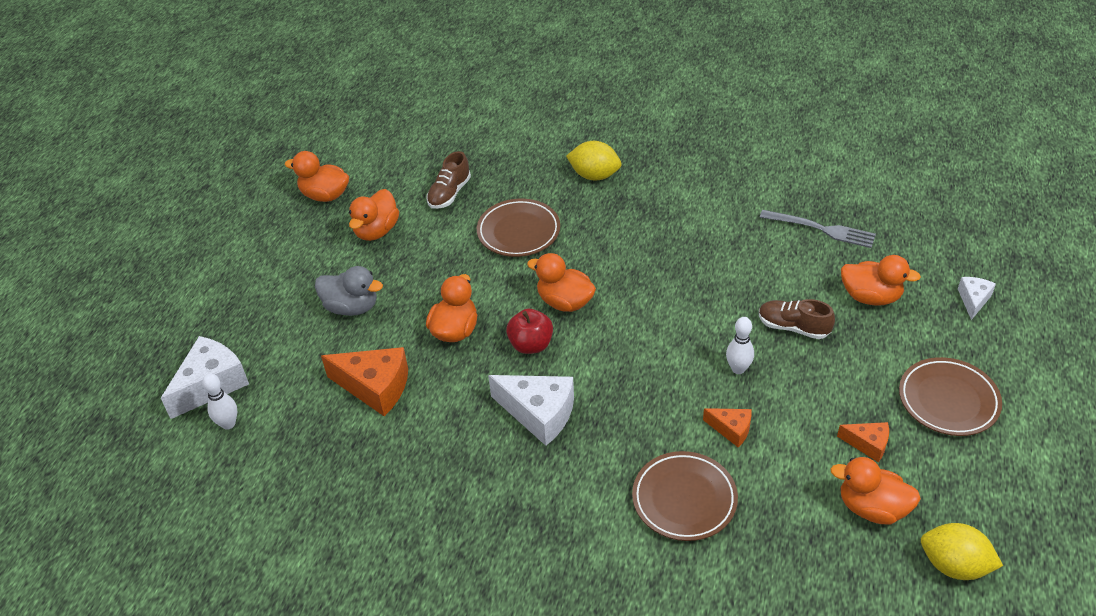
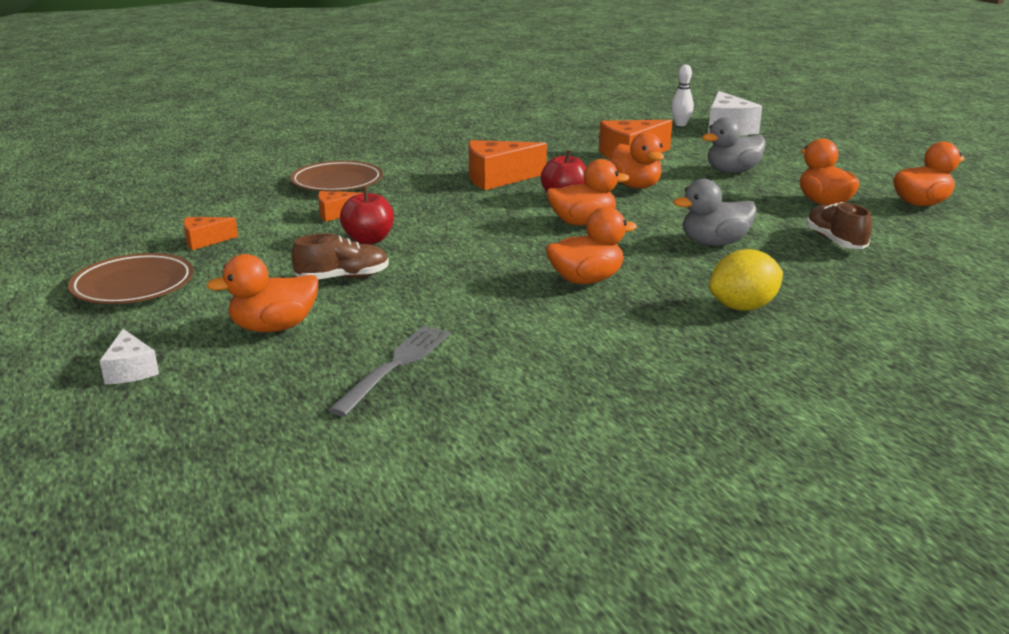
camera: 135 degrees right, 20 degrees down
(518, 232) = (714, 243): brown plate -> grey duck
(539, 414) = (498, 178): white cheese -> orange cheese
(738, 369) = (368, 240): white bowling pin -> red apple
(822, 229) = (396, 365): grey fork -> grey fork turned 135 degrees clockwise
(872, 508) = (180, 217): orange duck -> orange duck (586, 280)
(954, 565) = (95, 215): yellow lemon -> none

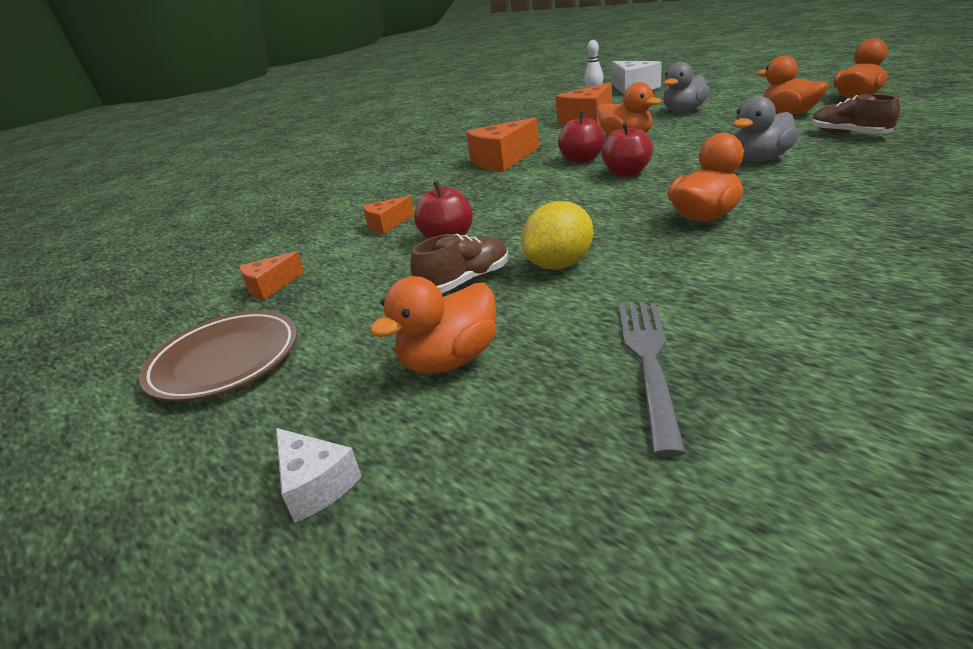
camera: 15 degrees left, 5 degrees up
(337, 182) = (357, 199): brown plate -> none
(583, 223) = (627, 173): orange duck -> red apple
(743, 307) = (878, 200): yellow lemon -> yellow lemon (559, 265)

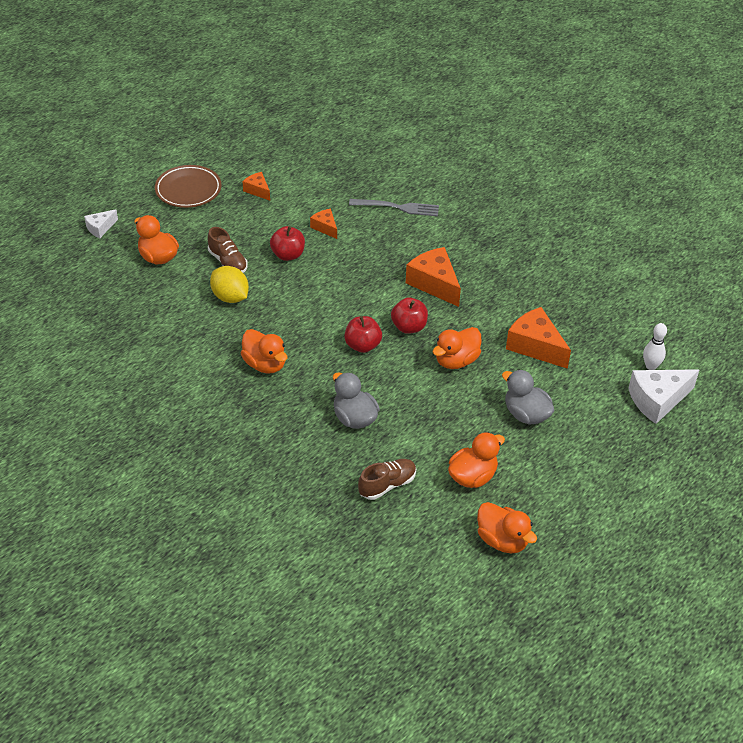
camera: 85 degrees right, 15 degrees up
(648, 362) = (131, 313): grey fork -> grey fork (398, 207)

